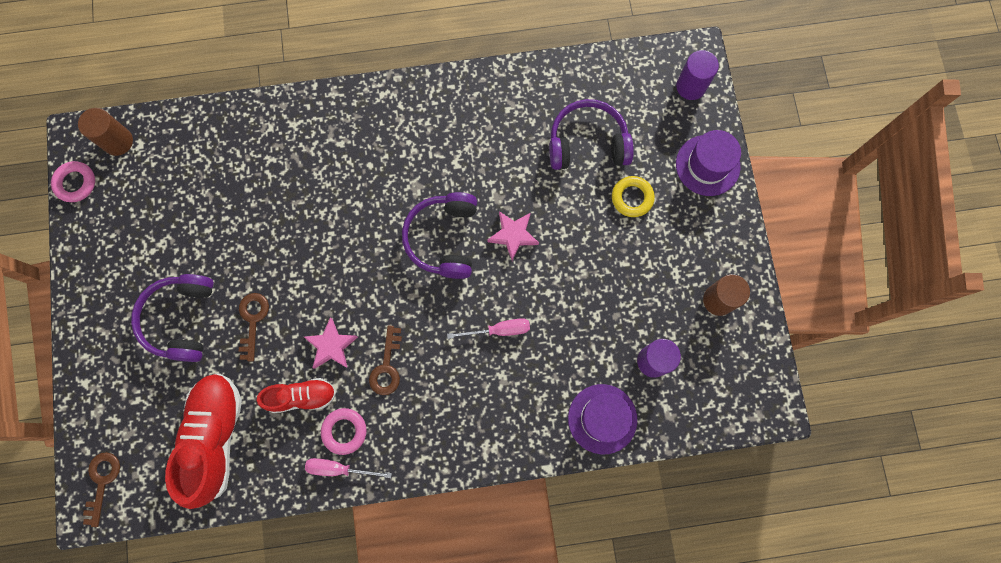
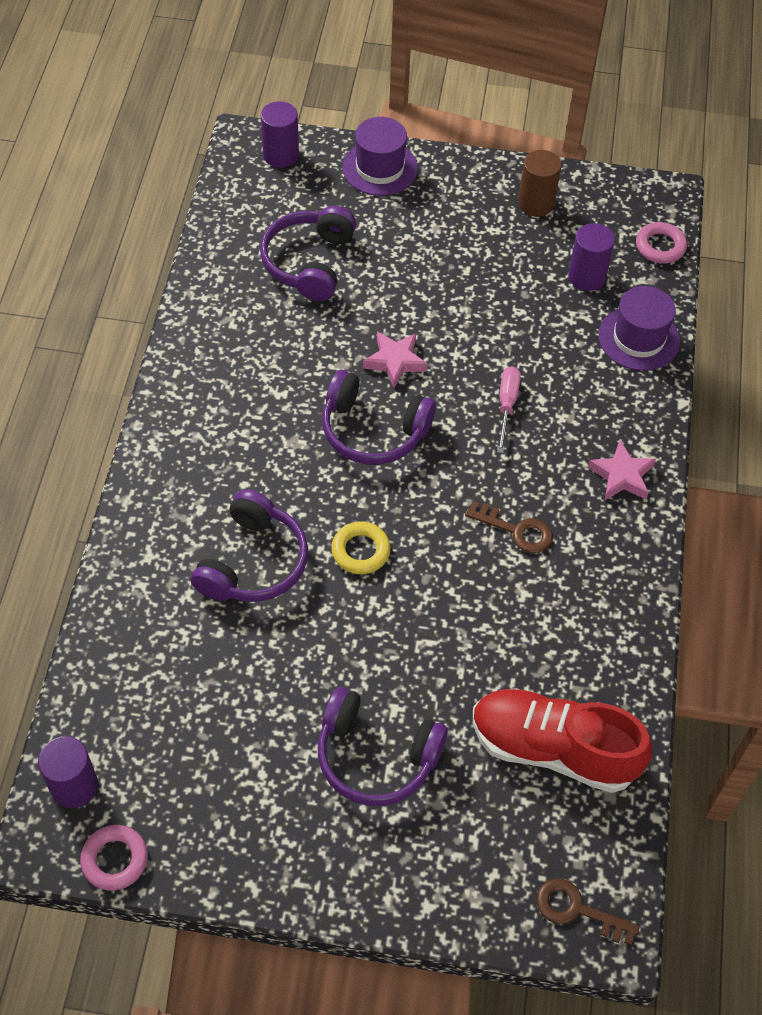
camera: 75 degrees left, 20 degrees down
(118, 141) = (74, 786): brown cylinder -> purple cylinder
(253, 320) = (407, 667): brown key -> none
(301, 396) = (527, 634): red shoe -> none
(307, 193) = (253, 562): none -> purple headphones
(331, 346) = (470, 584): pink star -> pink star (621, 476)
(339, 468) = (630, 613): pink screwdriver -> none
(344, 431) = (585, 596): pink ring -> pink ring (660, 246)
(632, 198) = (392, 242): yellow ring -> yellow ring (360, 551)

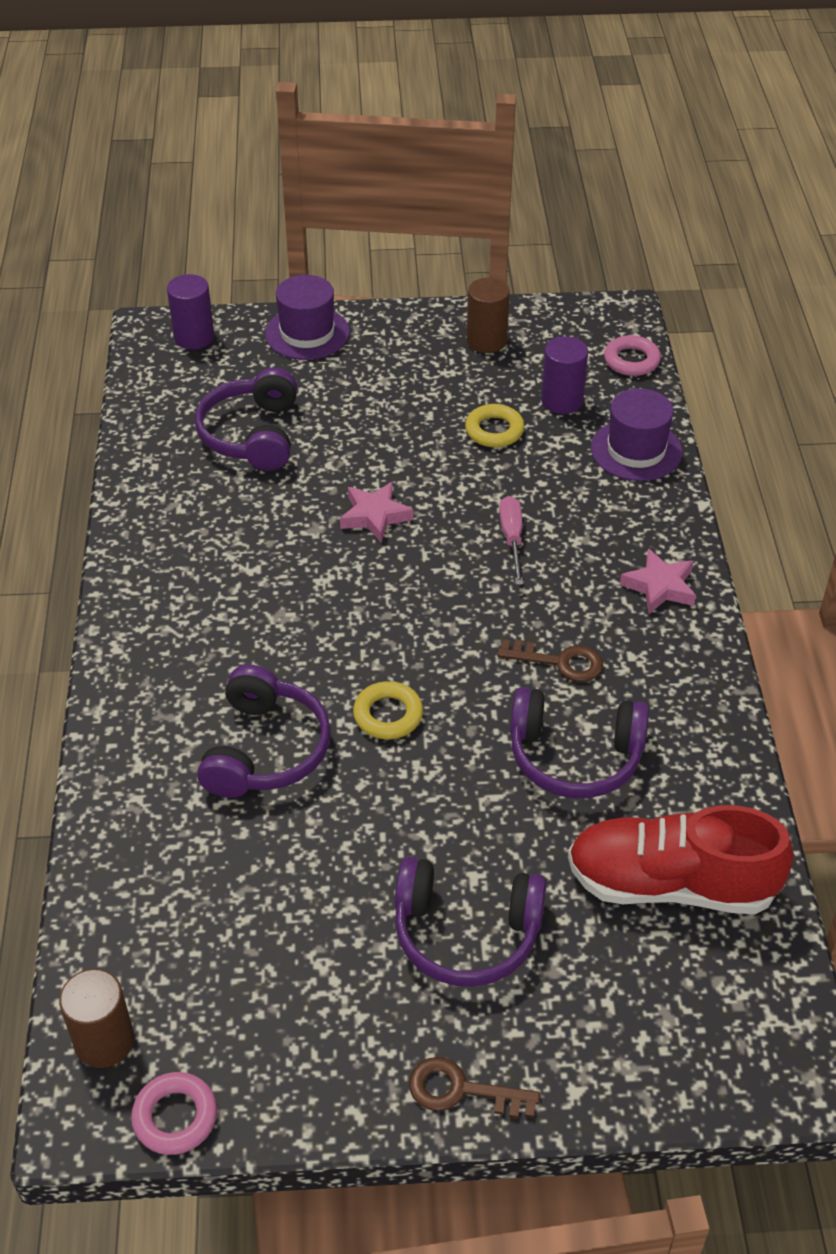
camera: 10 degrees left, 10 degrees down
(74, 786) = (104, 1041): purple cylinder -> brown cylinder
(373, 431) = (369, 589): purple headphones -> purple headphones (574, 757)
(519, 296) = (494, 430): none -> yellow ring
(577, 910) = (752, 1057): brown key -> brown key (461, 1090)

